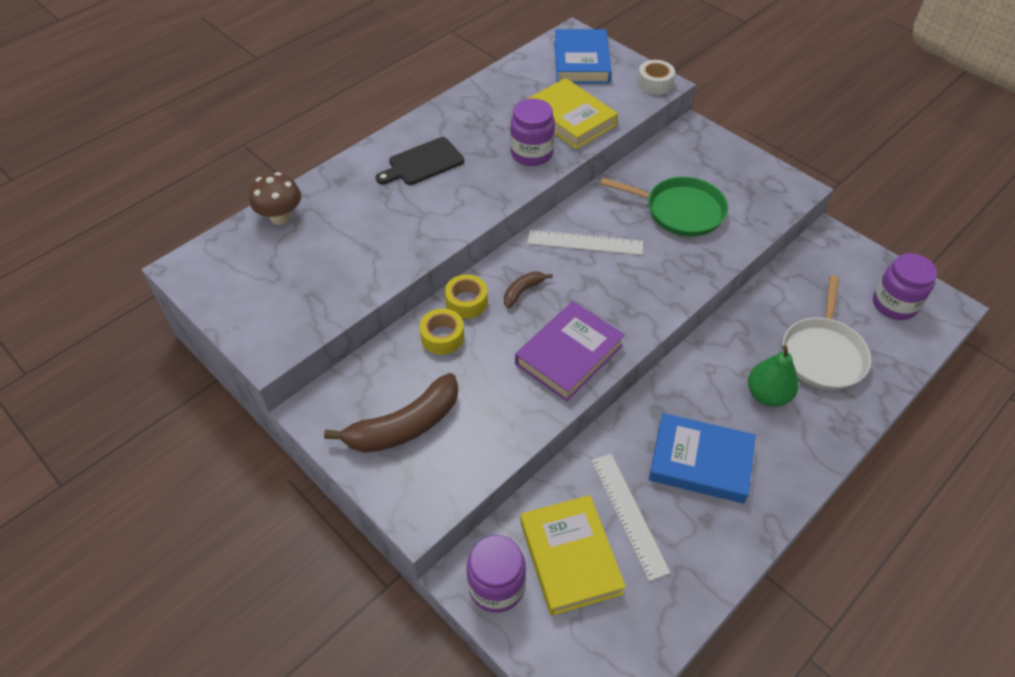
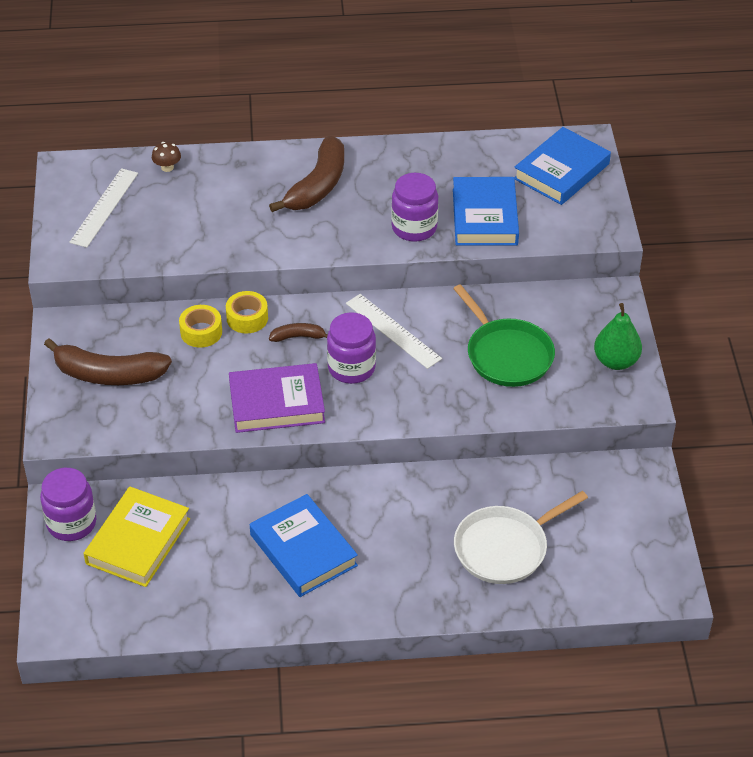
camera: 40 degrees right, 5 degrees down
(281, 216) = (167, 167): brown mushroom -> brown mushroom, size x0.61
(423, 163) = (318, 185): black cutting board -> brown banana
(570, 118) = (484, 217): yellow book -> blue book
(628, 514) = (209, 545): white ruler -> white ruler (104, 207)
(655, 83) = (603, 228): white tape -> none
(767, 395) = (416, 544): green pear -> green pear (616, 361)
(894, 304) = (624, 556): purple jar -> purple jar (351, 368)

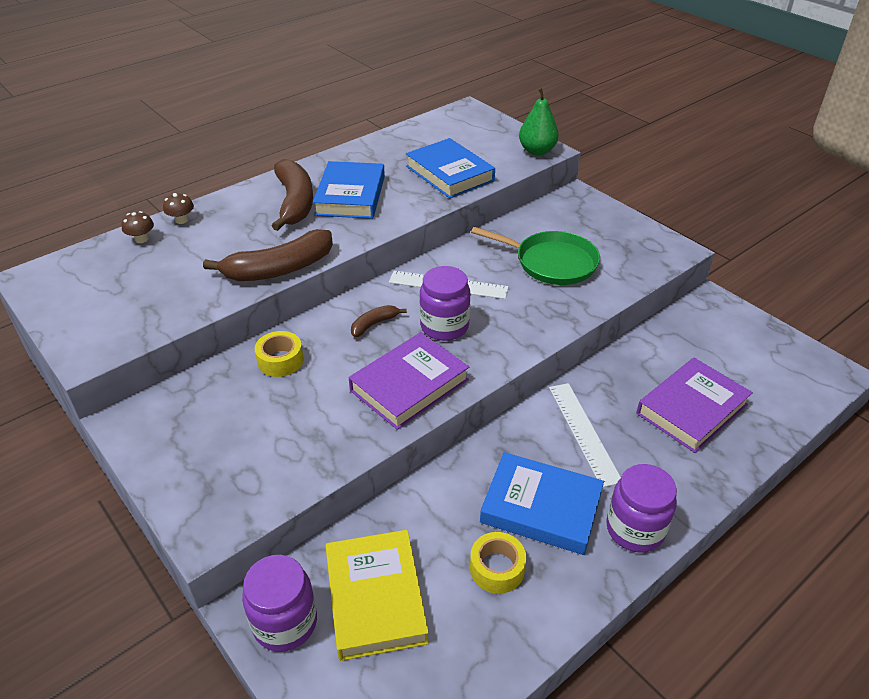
camera: 35 degrees left, 5 degrees down
(104, 207) = (102, 292): white ruler -> white ruler (583, 432)
(108, 374) = (218, 442): brown banana -> brown banana (279, 269)
(212, 161) = (181, 220): none -> brown mushroom
(247, 318) = (313, 330): yellow tape -> yellow tape (497, 568)
(414, 228) = (404, 200): purple jar -> purple jar (635, 529)
(504, 548) = (692, 409): white pan -> purple book
(561, 171) = (470, 130): blue book -> blue book (350, 195)
(616, 361) = (629, 233): green pear -> green pear (537, 151)

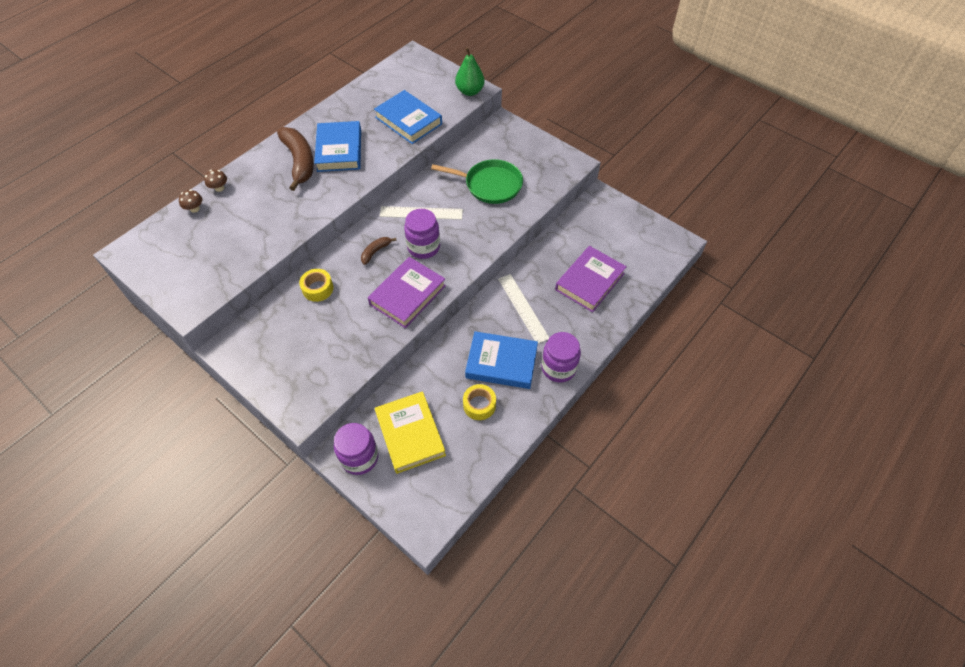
camera: 10 degrees left, 15 degrees up
(279, 269) = (303, 222): brown banana -> none

